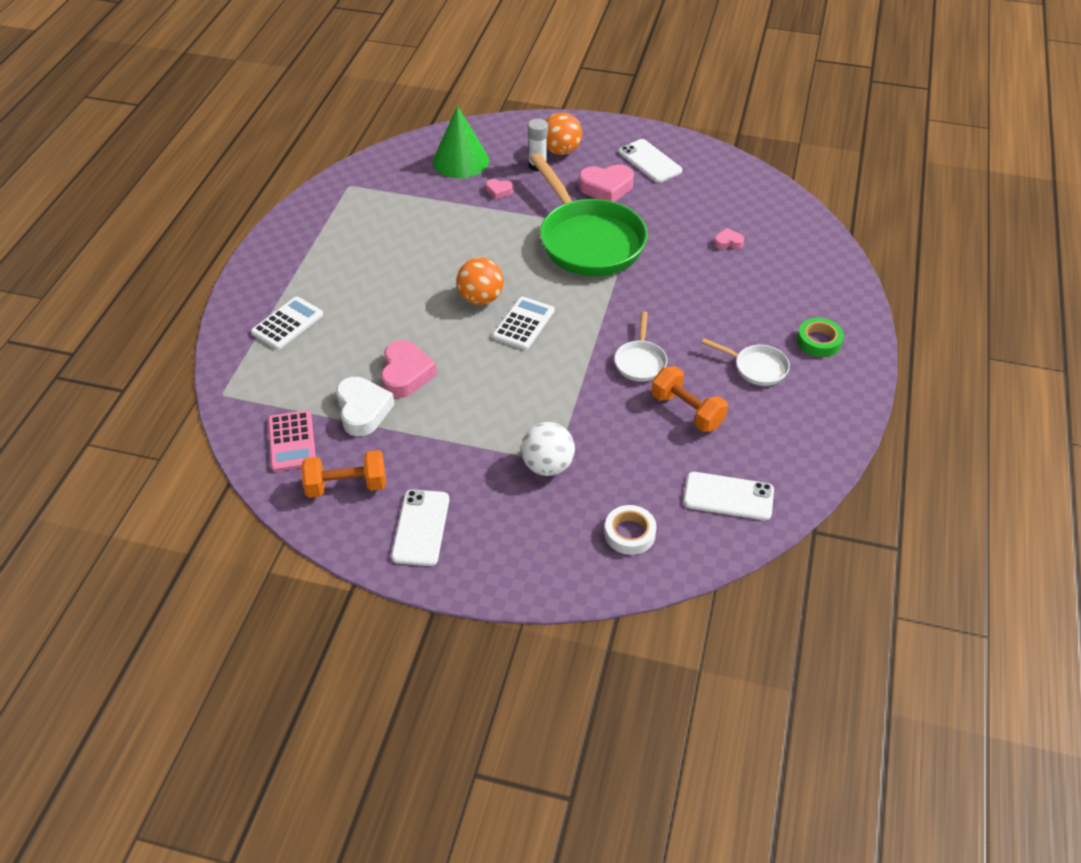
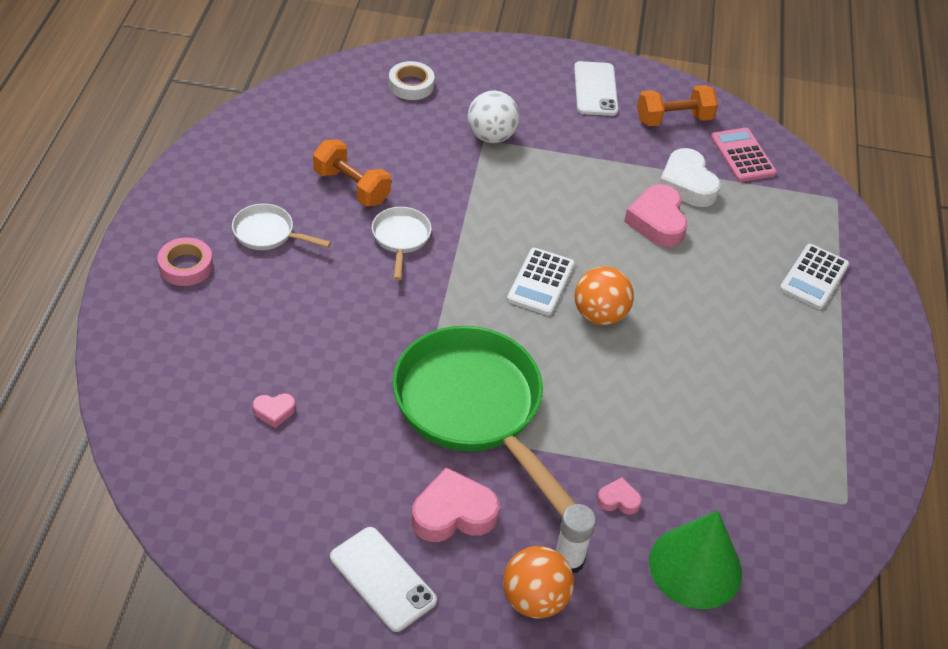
camera: 170 degrees right, 0 degrees up
(728, 496) = (318, 112): white phone -> none
(819, 341) = (186, 266): green tape -> pink tape

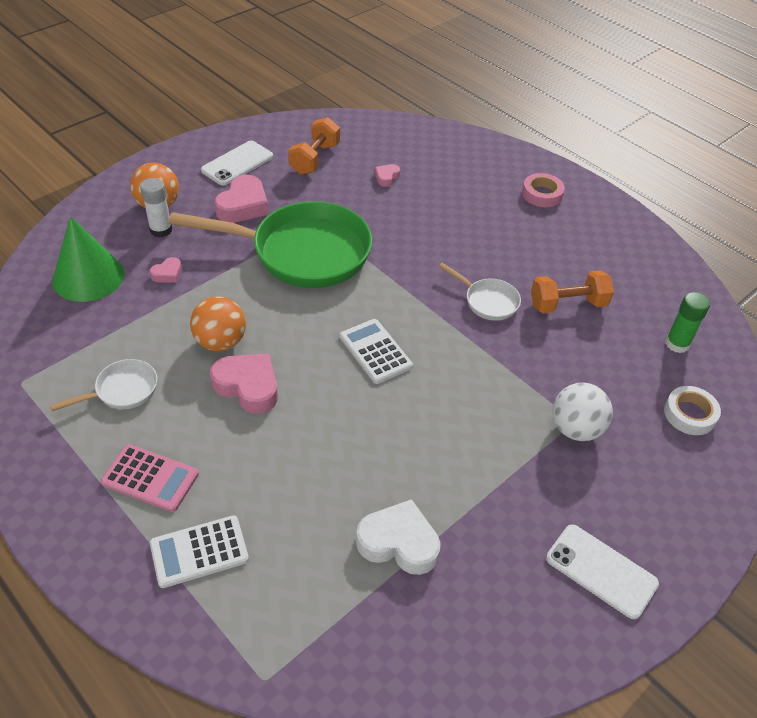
camera: 130 degrees right, 0 degrees up
(268, 233) = (546, 240): white pan -> white pan (122, 390)
(336, 110) = (677, 344): none -> green glue stick
(382, 579) = (237, 163): white phone -> white phone turned 45 degrees counterclockwise
(599, 315) = (312, 364): orange ball -> orange ball (220, 342)
(657, 221) = (372, 478): pink heart -> pink heart (248, 386)
(673, 119) = (503, 612): orange dumbbell -> orange dumbbell (315, 159)
(742, 155) = (399, 637): pink calculator -> pink calculator (150, 478)
(813, 277) = (199, 551): white calculator -> white calculator turned 90 degrees counterclockwise

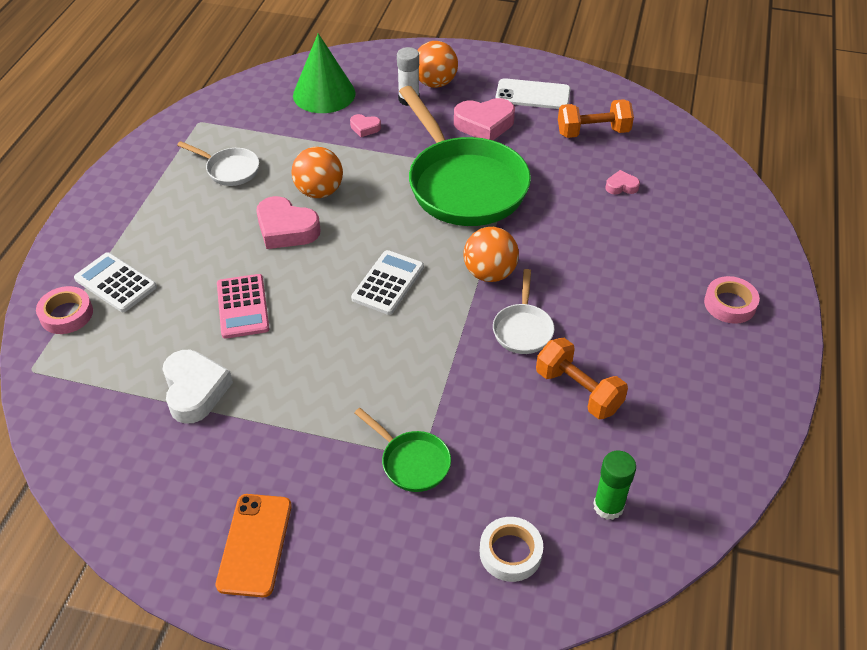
camera: 60 degrees right, 0 degrees up
(150, 478) = (161, 226): pink calculator -> pink calculator (242, 307)
(208, 615) = (66, 314): none -> pink tape
(248, 386) = (286, 229): pink heart -> pink heart turned 120 degrees clockwise
(416, 289) = (490, 273): none -> orange ball
(576, 429) = (411, 462): white ball -> green pan
(601, 571) = (255, 544): white phone -> orange phone

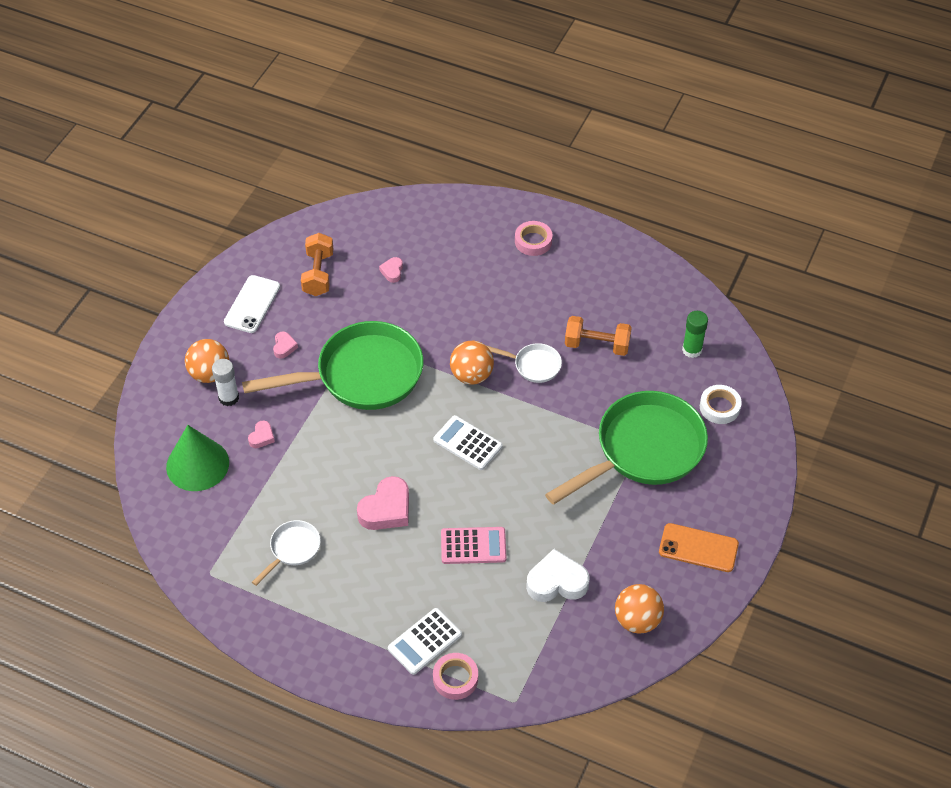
camera: 80 degrees left, 5 degrees up
(319, 192) = (343, 481): orange ball -> orange ball (637, 620)
(411, 462) = (643, 450): green pan -> green pan, size x2.24
(484, 124) = (284, 347): pink heart -> pink heart, size x0.51
(578, 391) = (597, 345): orange dumbbell -> orange dumbbell turned 45 degrees clockwise

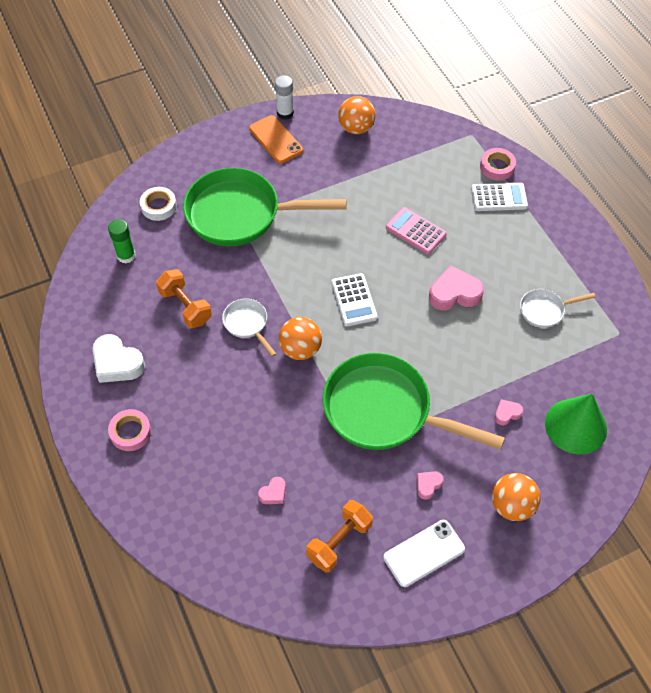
camera: 140 degrees left, 5 degrees up
(228, 398) = (510, 469): white glue stick -> white glue stick (285, 113)
(557, 582) = (383, 177): white heart -> white heart (117, 363)

